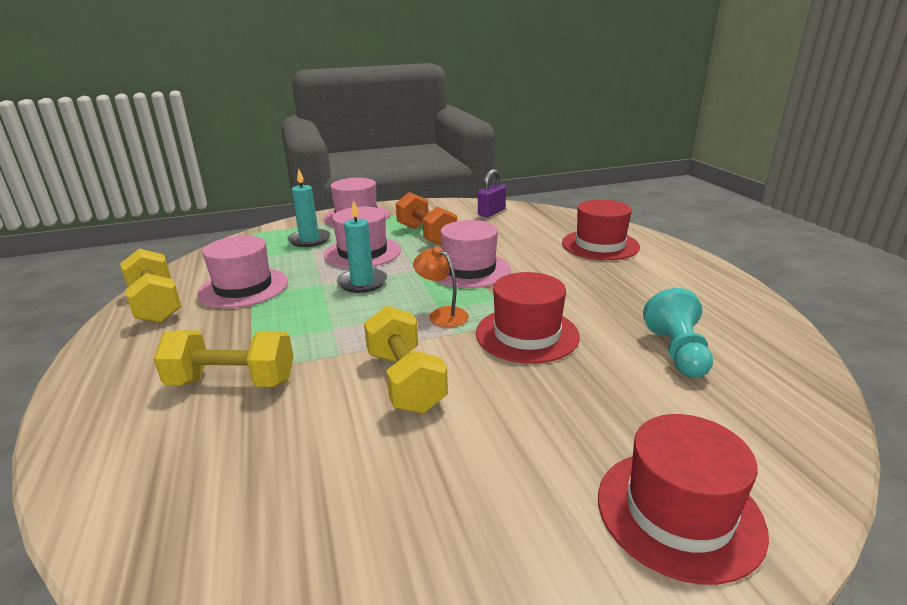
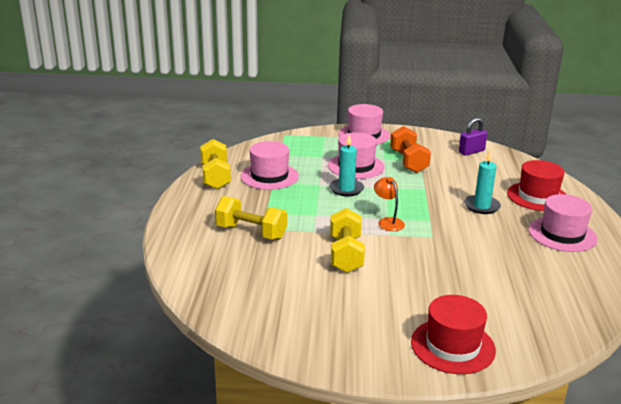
camera: 20 degrees right, 0 degrees up
(309, 240) = (322, 149): turquoise candle -> turquoise candle (481, 206)
(469, 270) = (424, 195): pink hat -> pink hat (562, 234)
(527, 334) = (435, 246): red hat -> none
(677, 352) = (525, 279): turquoise pawn -> none

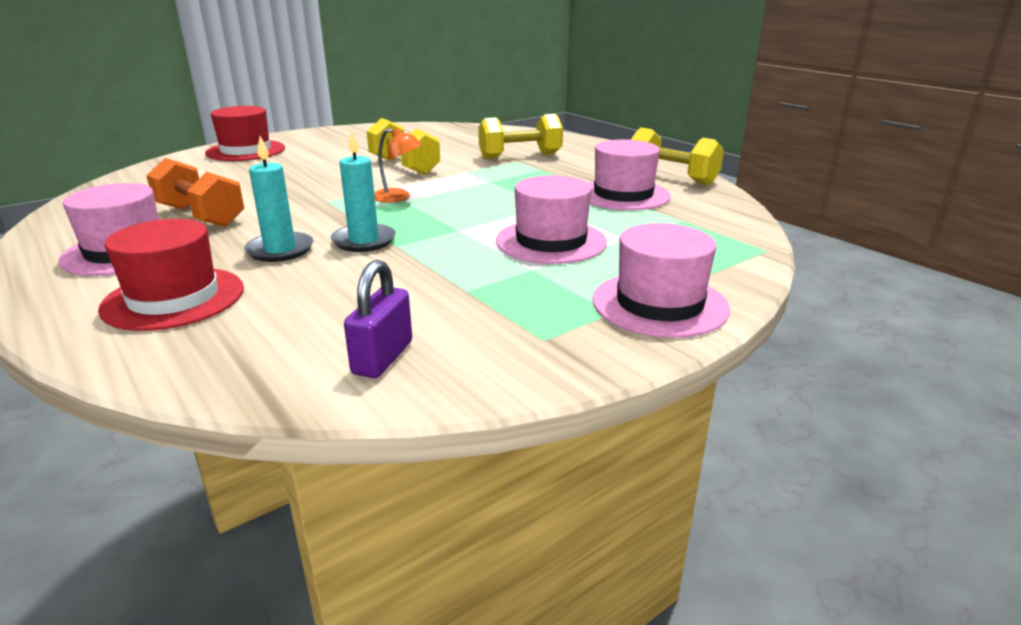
camera: 140 degrees right, 0 degrees up
(346, 189) = (505, 211): turquoise candle -> turquoise candle (364, 241)
(408, 162) = (484, 279): orange dumbbell -> orange dumbbell (200, 216)

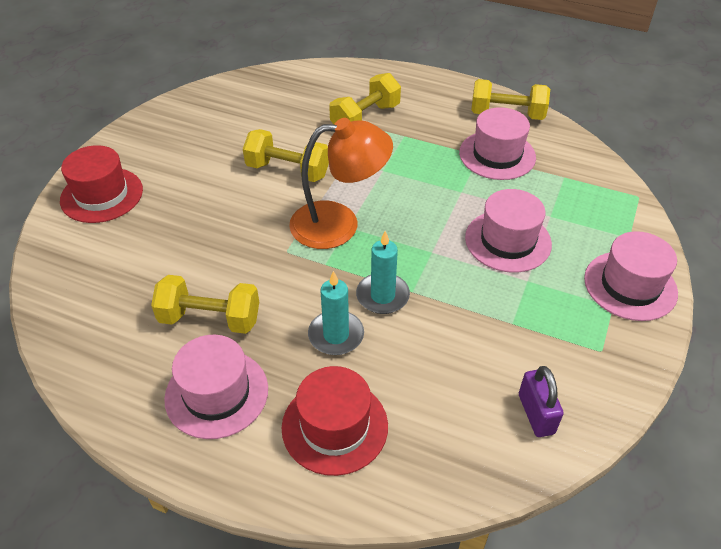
camera: 30 degrees left, 20 degrees up
(200, 216) = (210, 319): orange dumbbell -> yellow dumbbell
(398, 197) = (339, 224): orange lamp -> orange lamp, size x1.99

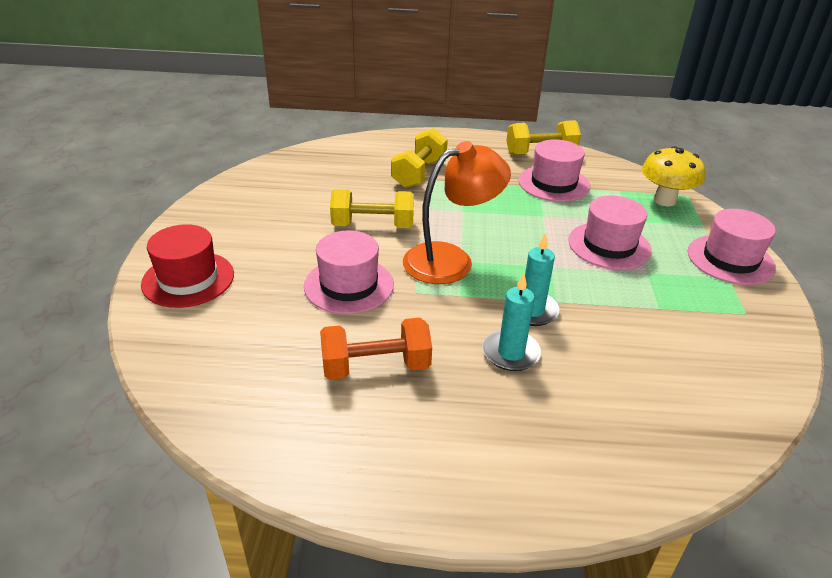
camera: 20 degrees left, 10 degrees down
(210, 319) = (376, 367): yellow dumbbell -> orange dumbbell
(216, 393) = (426, 434): pink hat -> pink hat (349, 285)
(335, 426) = (564, 433): red hat -> none
(536, 414) = (732, 376): purple padlock -> none
(606, 198) = (664, 200): none -> yellow mushroom

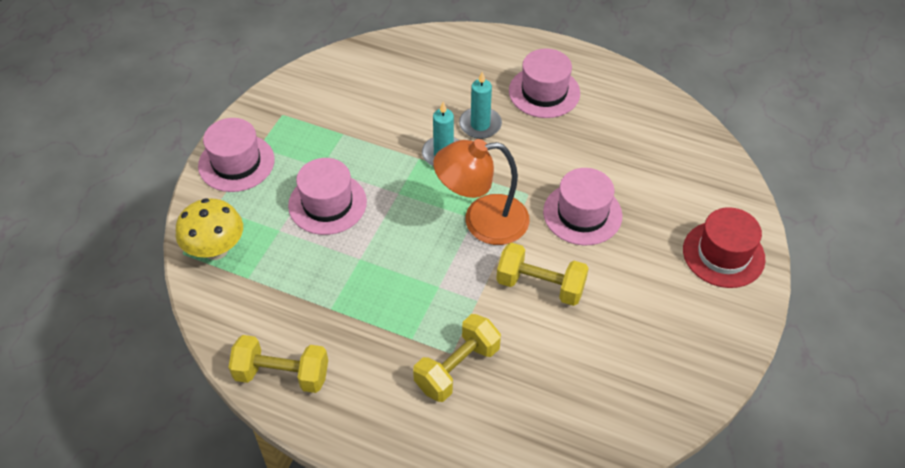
camera: 160 degrees left, 15 degrees up
(376, 367) = (579, 136): orange dumbbell -> none
(553, 183) = (311, 308): pink hat -> pink hat (544, 92)

